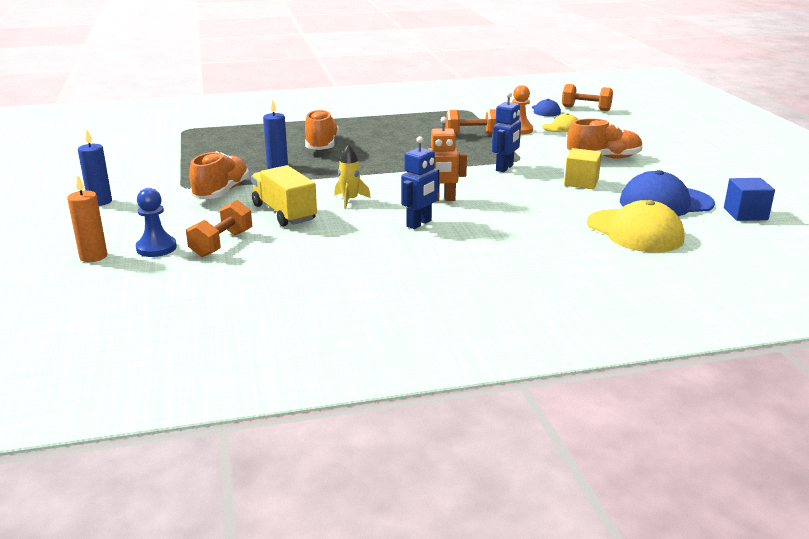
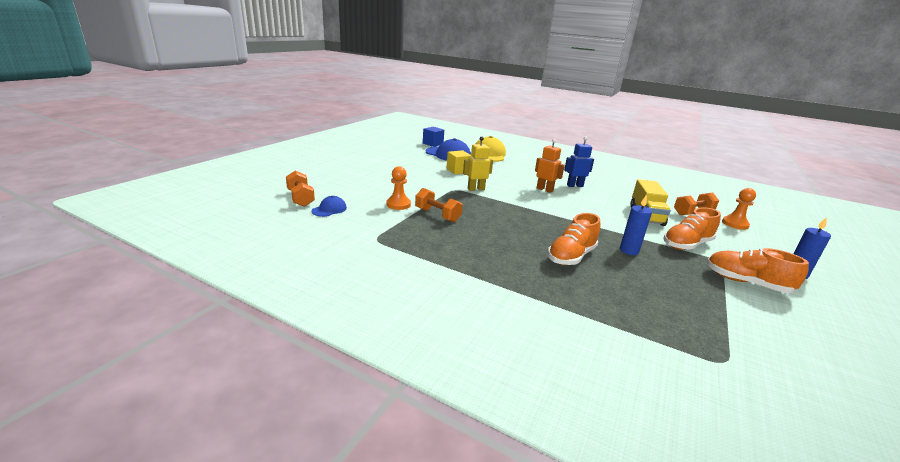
camera: 140 degrees left, 0 degrees up
(93, 256) = (776, 232): orange candle -> none
(156, 248) = (735, 224): blue pawn -> orange pawn
(350, 200) = (598, 207): yellow rocket -> none
(505, 168) = (476, 189): blue robot -> yellow robot
(561, 127) = (368, 194): yellow cap -> none
(603, 158) = (411, 173): orange shoe -> orange shoe (746, 282)

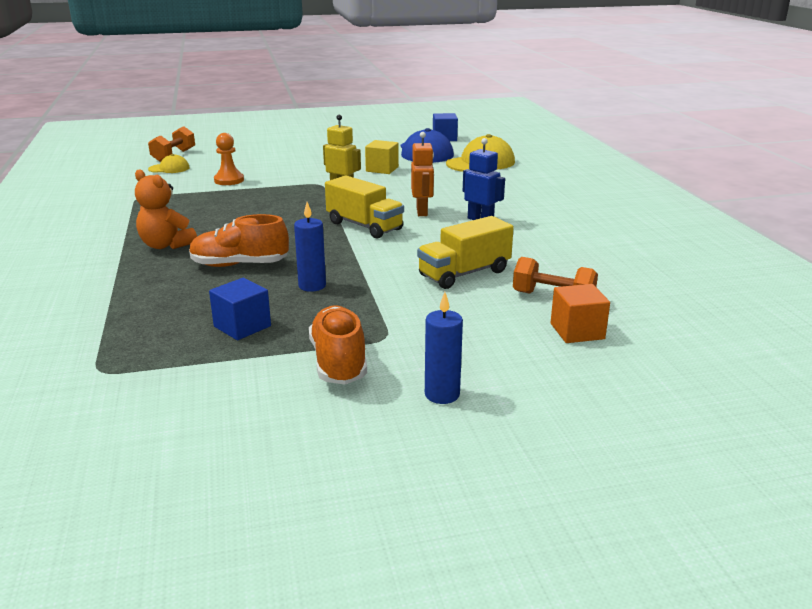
camera: 50 degrees right, 0 degrees up
(329, 209) = (169, 168): blue cap -> yellow cap
(437, 215) = (234, 197): orange dumbbell -> none
(502, 264) = (166, 245): none -> orange teddy bear
(548, 207) = (364, 226): none -> yellow truck
(677, 290) = (242, 326): none -> blue cube
(686, 244) = (403, 312): orange shoe -> none
(735, 224) = (577, 331): orange pawn -> orange cube

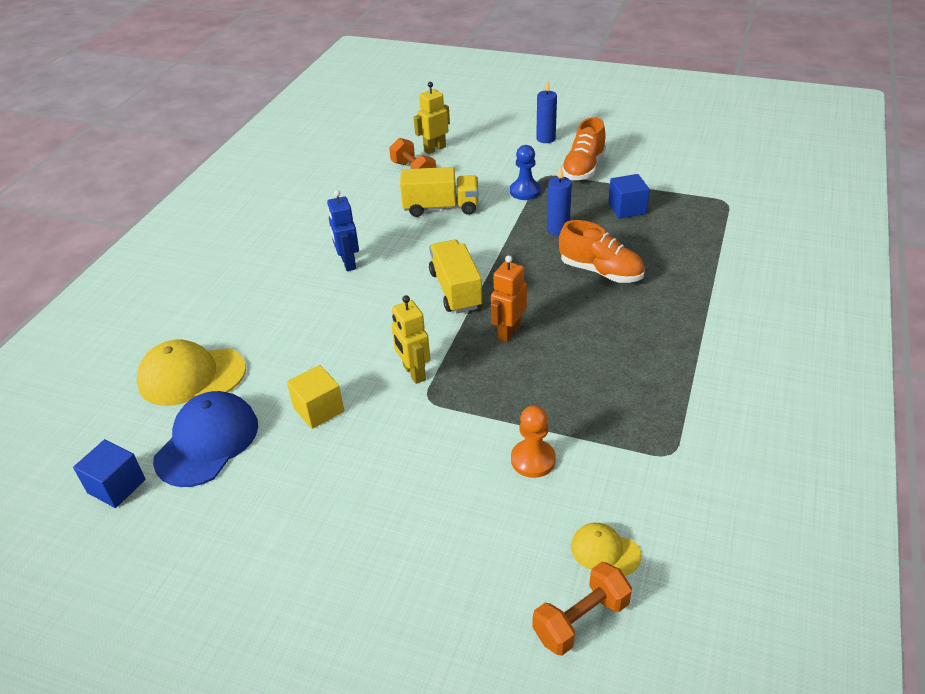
camera: 145 degrees left, 15 degrees up
(166, 245) = (657, 324): orange teddy bear -> none
(389, 312) = (525, 191): none -> blue pawn
(422, 212) = (381, 294): orange robot -> orange robot (508, 332)
(577, 331) = (434, 149): orange cube -> yellow robot

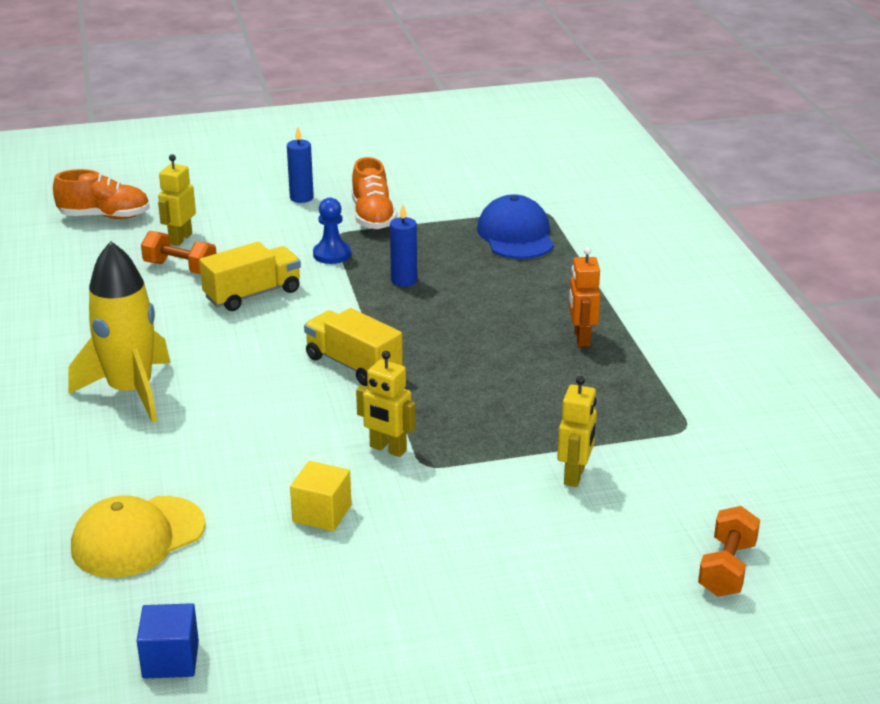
camera: 35 degrees left, 10 degrees down
(207, 442) = (230, 584): blue cap -> blue cap (516, 235)
(294, 258) = (131, 391): none -> yellow rocket
(348, 263) = (203, 377): blue robot -> none
(508, 332) = (447, 384): orange robot -> orange robot (581, 338)
(533, 460) = (575, 475): orange pawn -> yellow robot
(600, 271) = (484, 305): orange shoe -> orange shoe (105, 216)
(605, 551) = (700, 516): yellow cap -> none
(627, 208) = (455, 242): blue cube -> none

